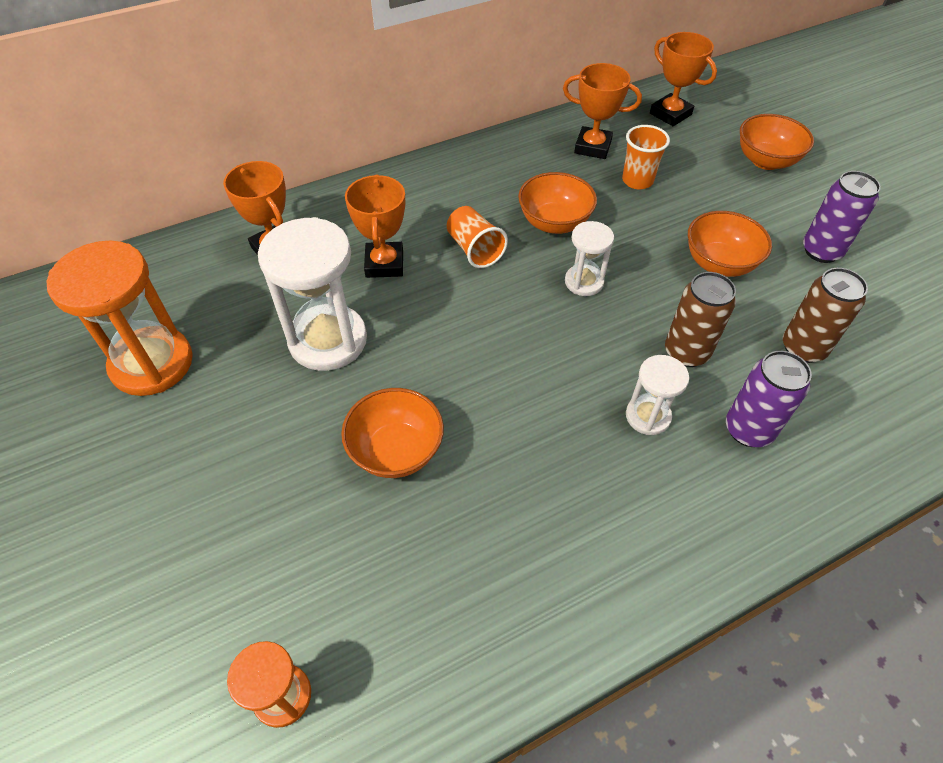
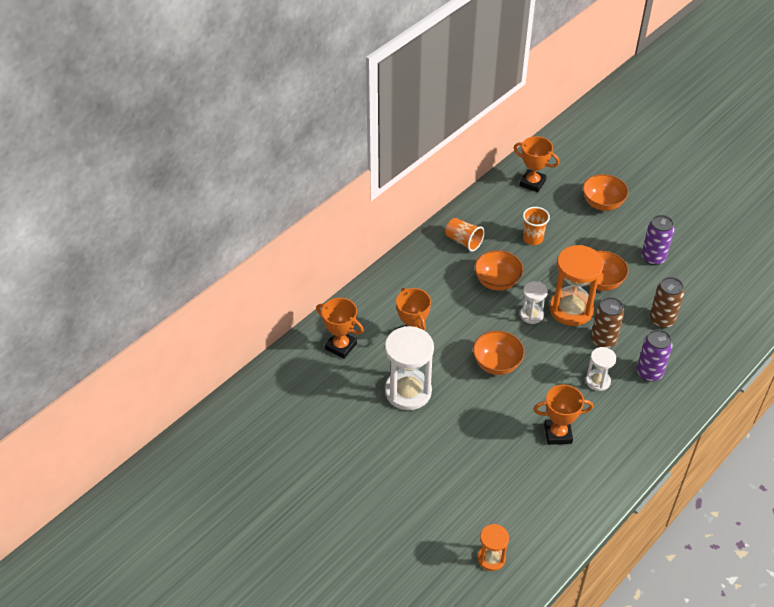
camera: 20 degrees left, 5 degrees down
(152, 364) = (317, 434): orange hourglass -> orange hourglass (571, 309)
(396, 451) = (480, 438): orange bowl -> orange bowl (497, 364)
(474, 249) = (459, 312): orange cup -> orange cup (463, 241)
(592, 147) = (495, 221): orange trophy -> orange trophy (558, 434)

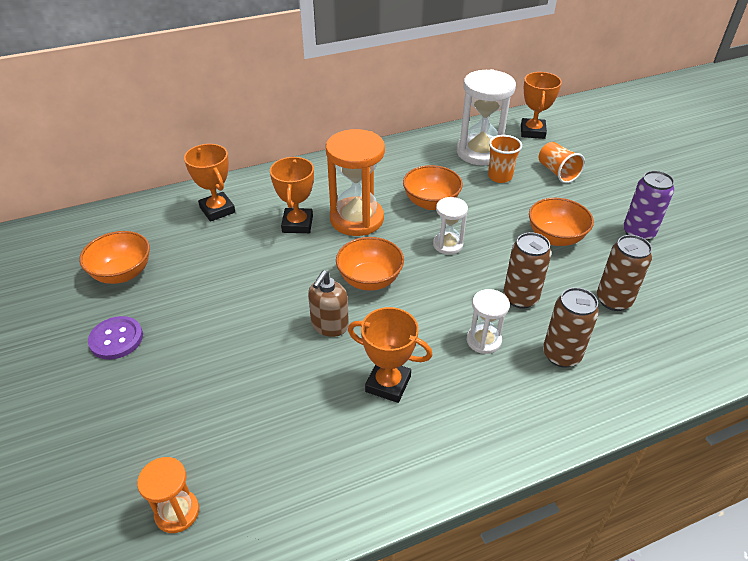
camera: 25 degrees right, 5 degrees down
(358, 475) = (116, 339): none -> purple button
(408, 391) = (247, 274): white hourglass -> white hourglass (480, 152)
(463, 241) = (421, 159): orange cup -> orange cup (557, 172)
(494, 409) = (329, 325): none -> brown soap dispenser
(532, 183) = (532, 132): orange trophy -> orange trophy turned 45 degrees clockwise
(571, 309) = (500, 253): orange hourglass -> orange hourglass (356, 219)
(602, 203) = (603, 167): orange bowl -> orange bowl (122, 273)
(649, 373) = (561, 355): purple can -> brown can

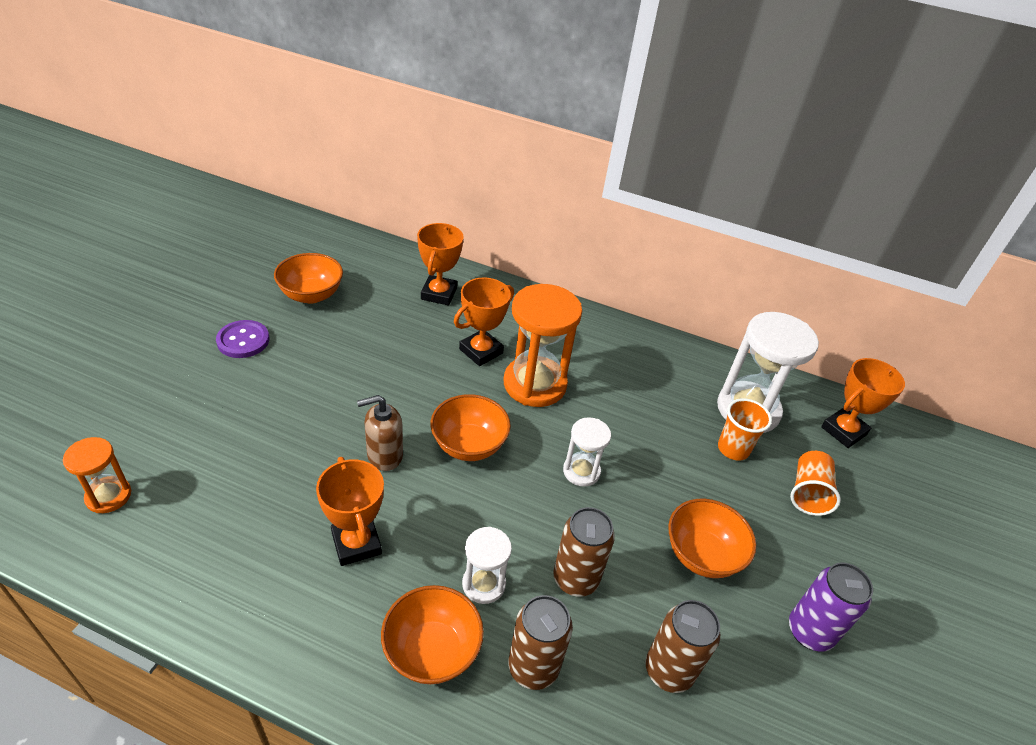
camera: 40 degrees right, 0 degrees up
(431, 202) = (623, 421): orange bowl -> orange bowl (432, 651)

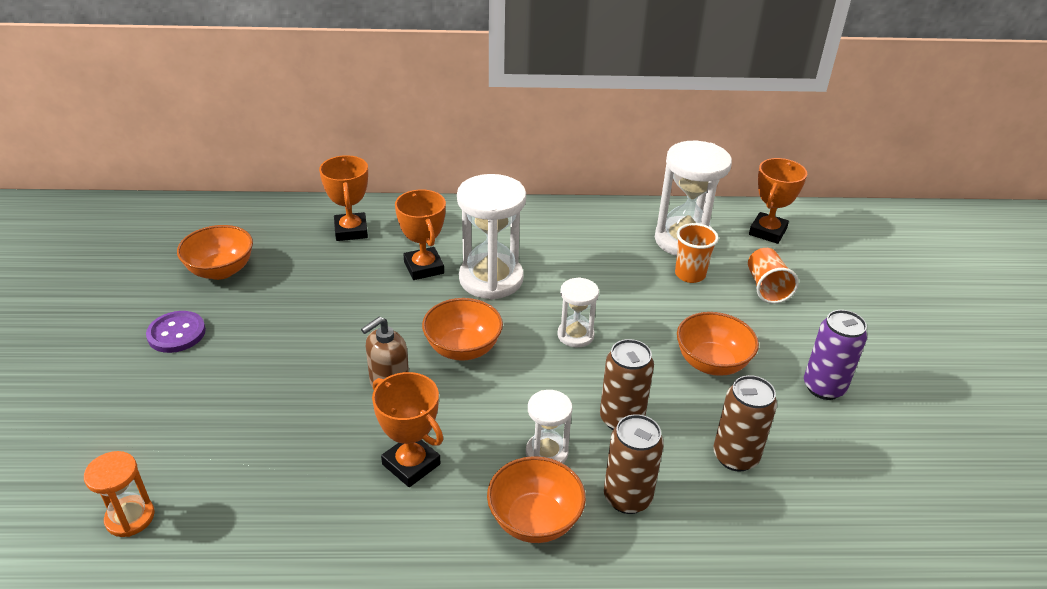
camera: 20 degrees left, 5 degrees down
(481, 351) = (424, 267): orange trophy -> orange trophy turned 45 degrees counterclockwise
(535, 384) = (491, 279): orange hourglass -> white hourglass

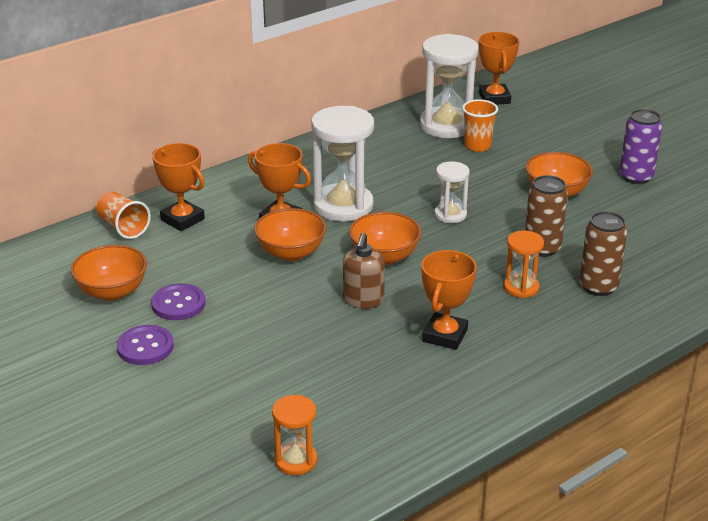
camera: 35 degrees left, 5 degrees down
(249, 307) = (178, 304): none -> purple button
(411, 464) = (445, 335): orange trophy -> orange trophy turned 75 degrees counterclockwise
(534, 520) = (561, 324): orange bowl -> orange bowl (291, 253)
(546, 452) = (521, 287): white hourglass -> orange hourglass
(735, 457) = (631, 237): brown can -> none
(766, 287) = (535, 134): orange cup -> orange cup (123, 227)

